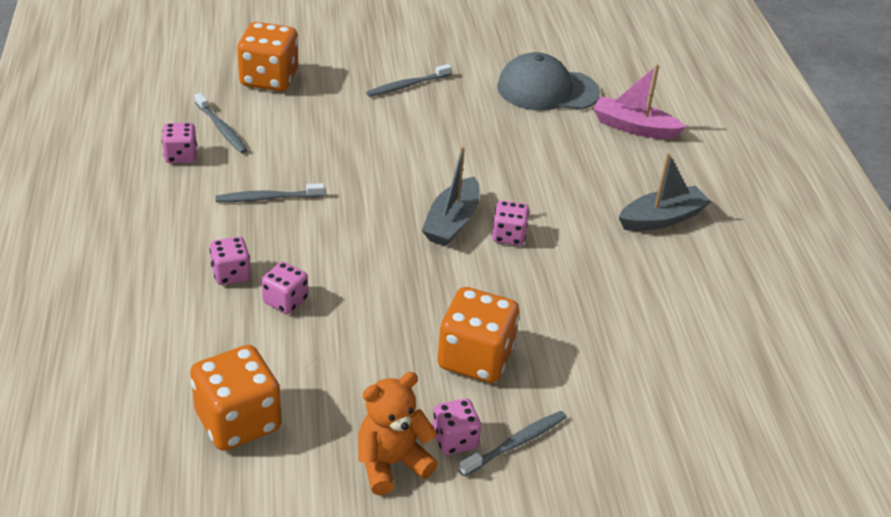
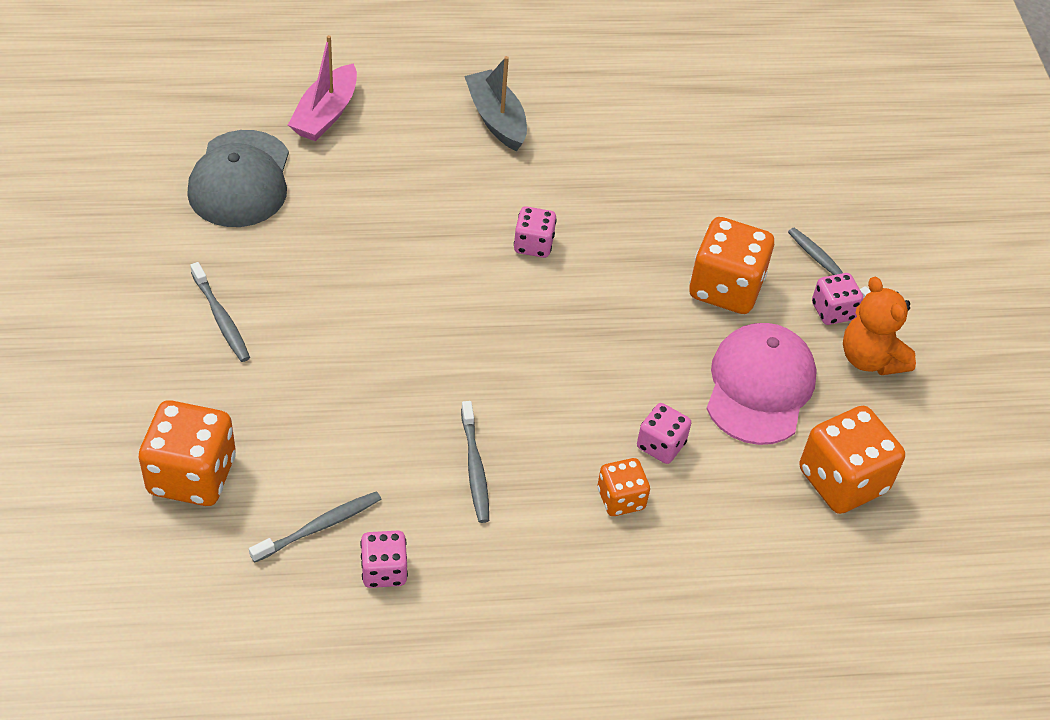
camera: 90 degrees left, 10 degrees up
(231, 274) = (621, 499): pink dice -> orange dice
(352, 372) = (759, 387): none -> pink cap
(452, 222) = (512, 291): grey boat -> none

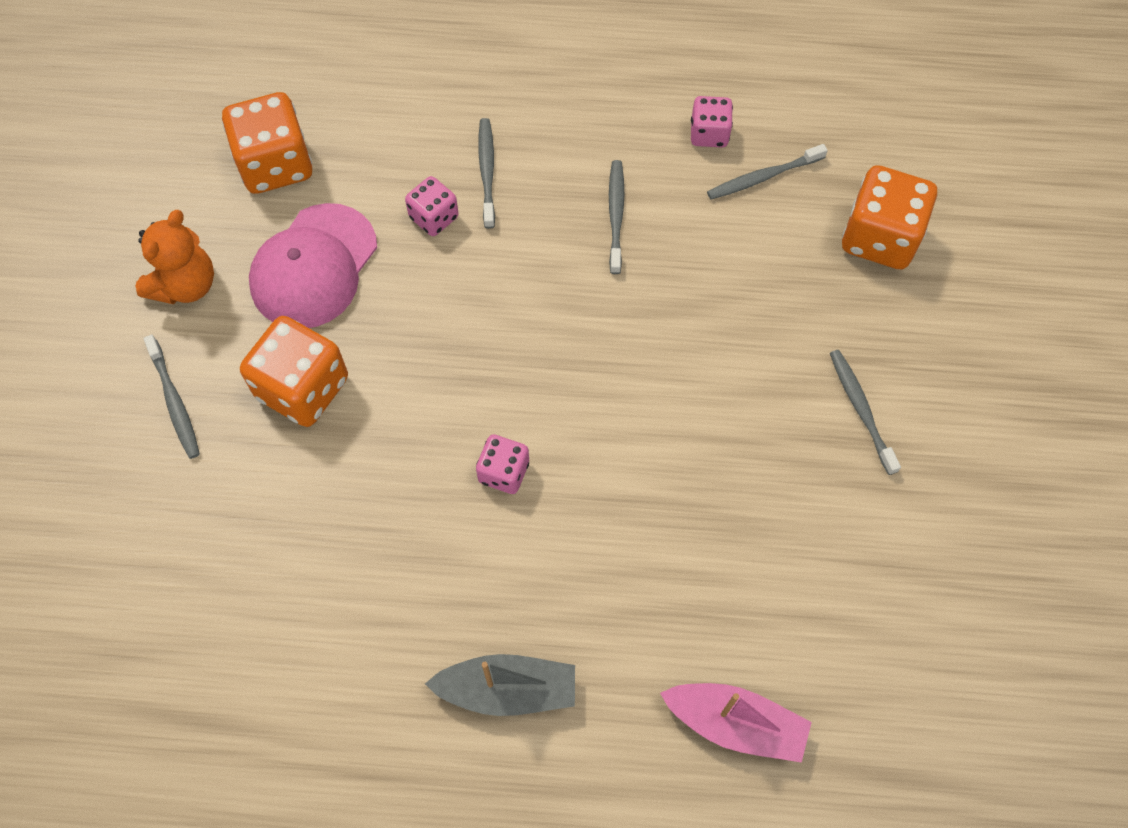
camera: 165 degrees left, 15 degrees up
(240, 179) = (846, 614): grey cap -> none
(326, 114) = (735, 724): pink boat -> pink boat turned 75 degrees clockwise
(496, 119) = (507, 690): grey boat -> grey boat turned 75 degrees counterclockwise
(621, 499) = (487, 171): orange dice -> grey toothbrush
(833, 311) = (197, 346): pink dice -> none
(870, 359) = (185, 285): orange teddy bear -> orange teddy bear turned 45 degrees clockwise

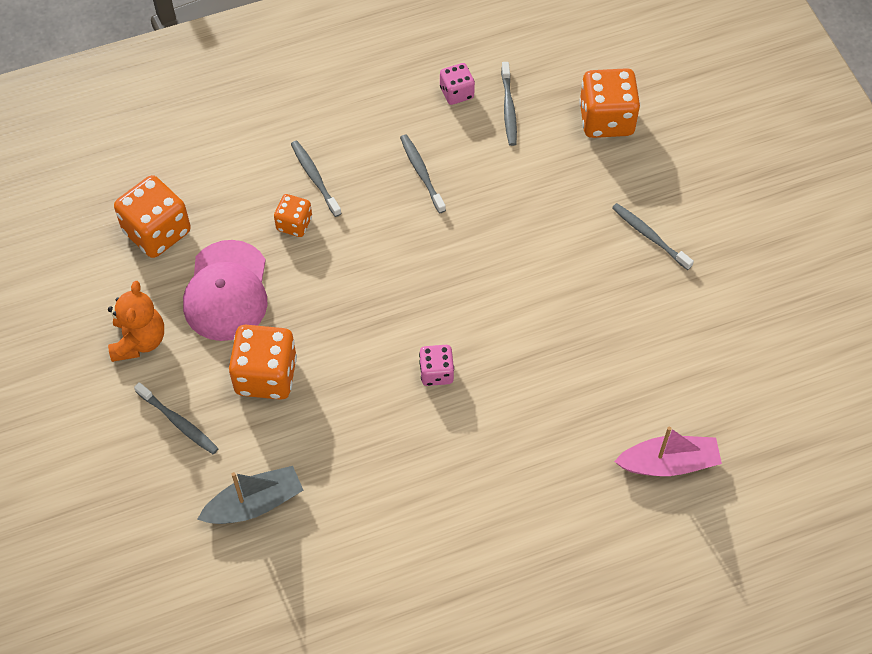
camera: 25 degrees left, 5 degrees down
(434, 217) = (294, 224): pink dice -> orange dice
(507, 690) = (513, 506): grey boat -> grey boat (254, 504)
(762, 177) = (508, 109): grey toothbrush -> grey toothbrush turned 45 degrees counterclockwise

